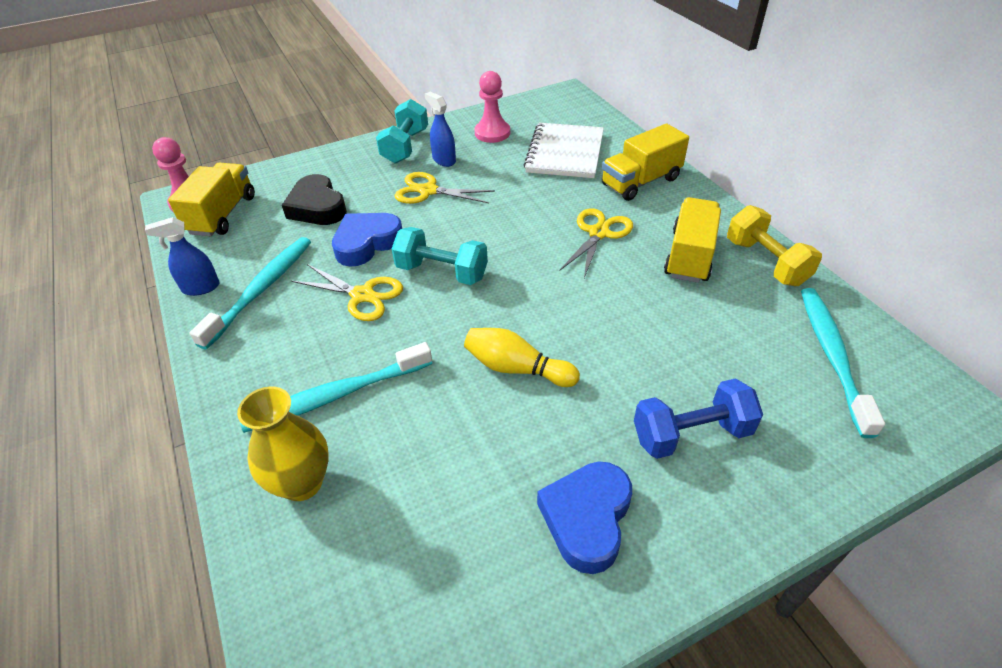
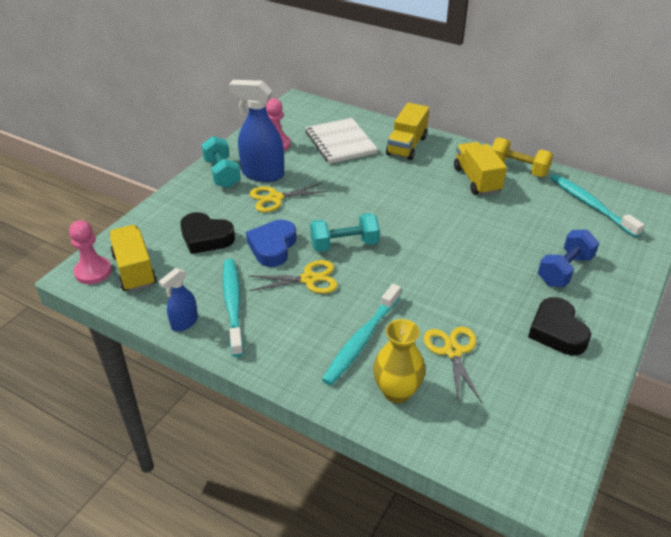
camera: 35 degrees left, 5 degrees down
(444, 160) = (262, 174): blue spray bottle -> blue spray bottle, size x1.84
(517, 368) = (448, 278): yellow bowling pin -> none
(587, 518) = (557, 331): blue heart -> black heart
(598, 233) = (414, 186): yellow scissors -> yellow scissors (453, 352)

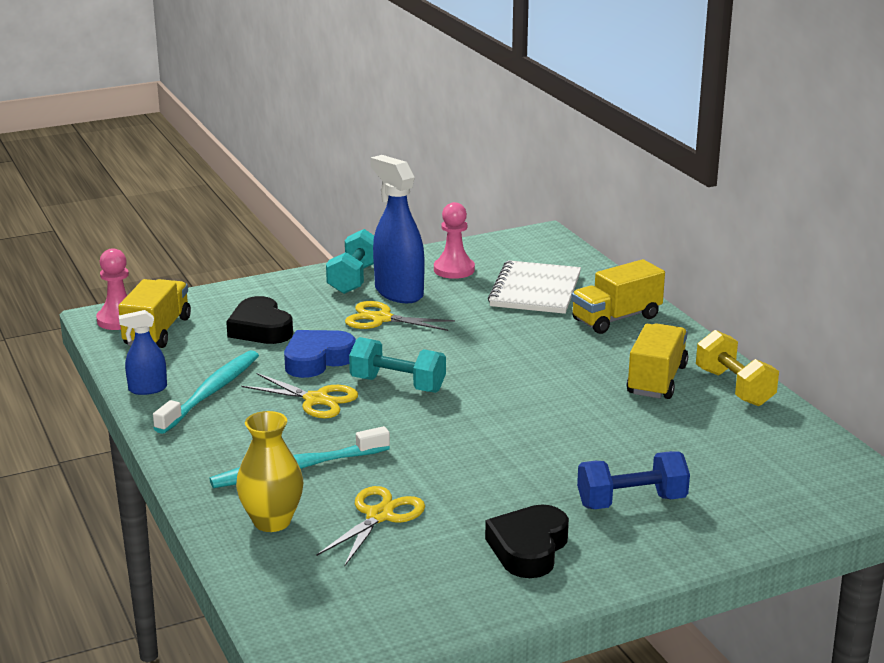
camera: 35 degrees right, 15 degrees down
(590, 205) = (779, 456): turquoise toothbrush -> none

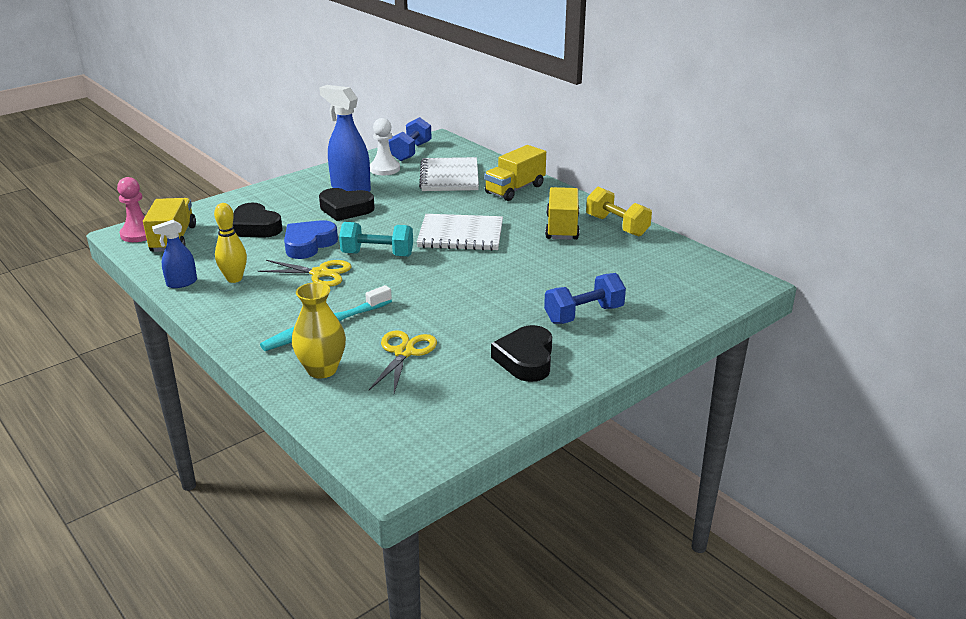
camera: 15 degrees left, 5 degrees up
(211, 392) = (234, 279): turquoise toothbrush -> yellow bowling pin
(354, 279) = (313, 183): turquoise dumbbell -> none
(381, 319) = (345, 209): yellow scissors -> black heart
(454, 270) = (384, 169): pink pawn -> white pawn
(498, 249) = (411, 152): none -> blue dumbbell
(516, 372) = (460, 235): none -> white notebook

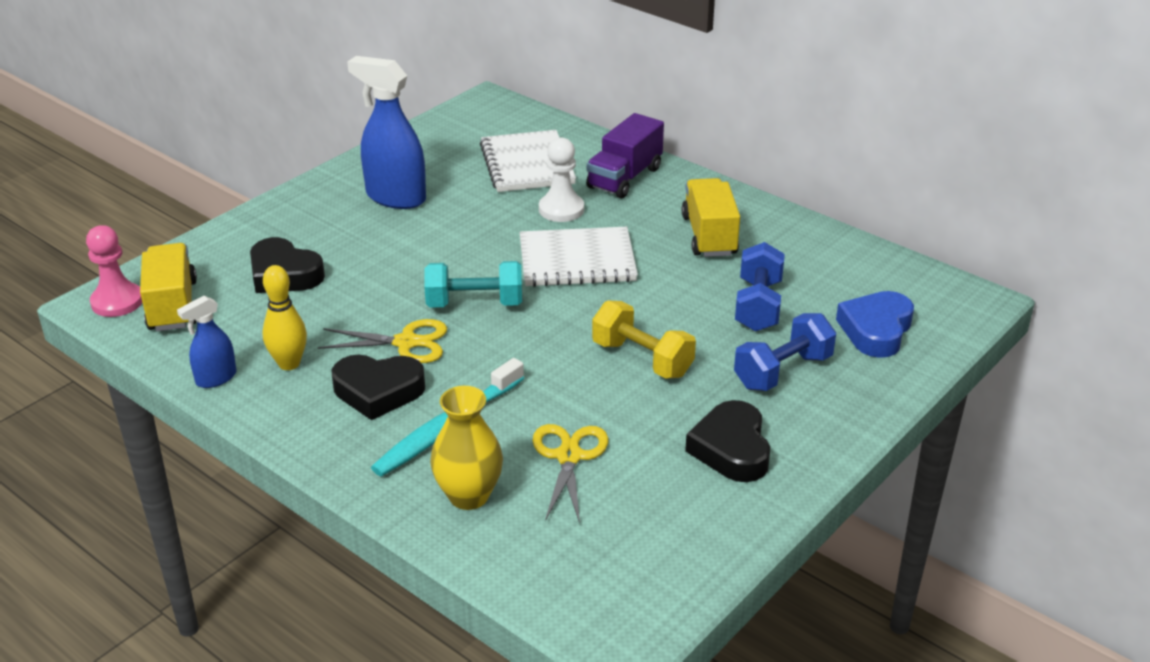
camera: 10 degrees left, 5 degrees up
(309, 244) = (372, 296): blue heart -> blue heart (876, 330)
(345, 209) = (401, 232): black heart -> black heart (378, 391)
(384, 169) = (431, 158): white pawn -> white pawn (561, 209)
(411, 152) = (457, 126): blue dumbbell -> blue dumbbell (758, 306)
(515, 189) = (624, 178): yellow truck -> purple truck
(617, 226) = (780, 226): yellow dumbbell -> yellow dumbbell (642, 359)

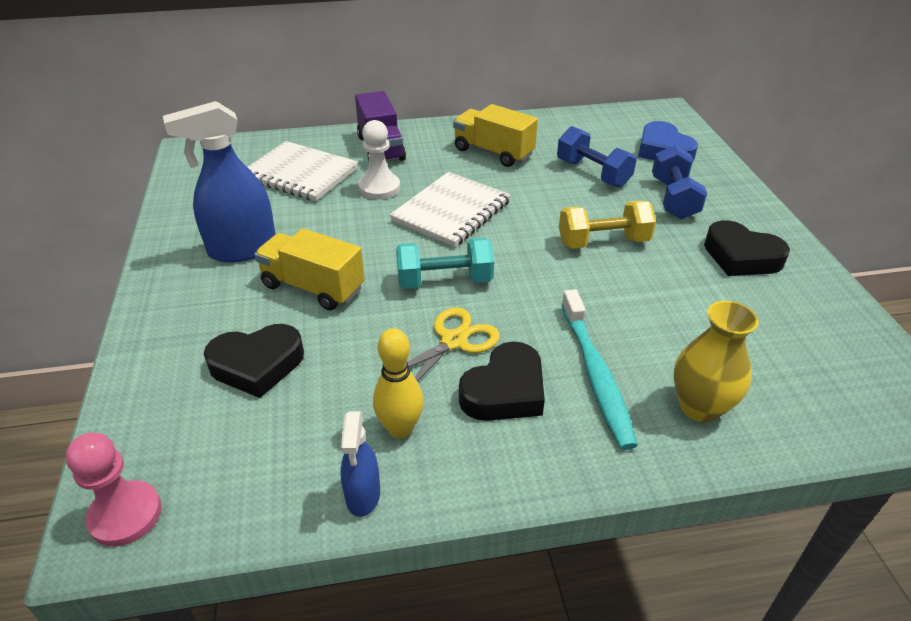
camera: 50 degrees left, 5 degrees up
(173, 306) = (197, 470): yellow truck -> yellow truck (313, 287)
(474, 303) = (444, 281): turquoise dumbbell -> turquoise dumbbell turned 45 degrees clockwise
(569, 457) = (690, 330): yellow scissors -> none

